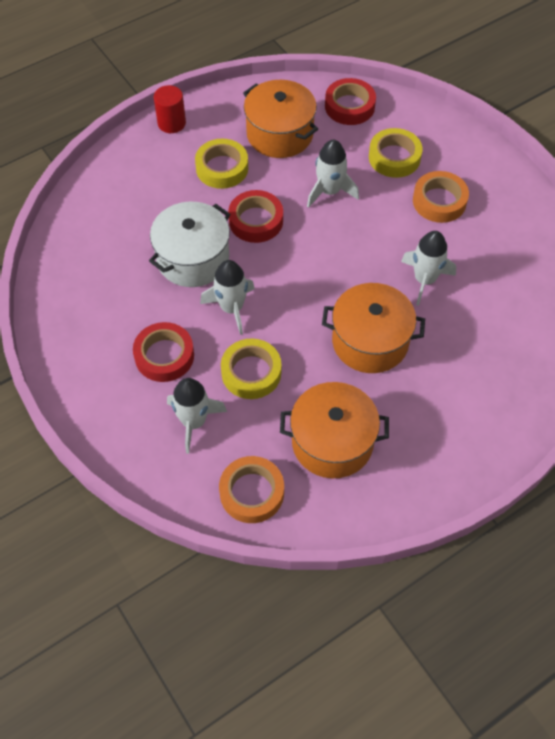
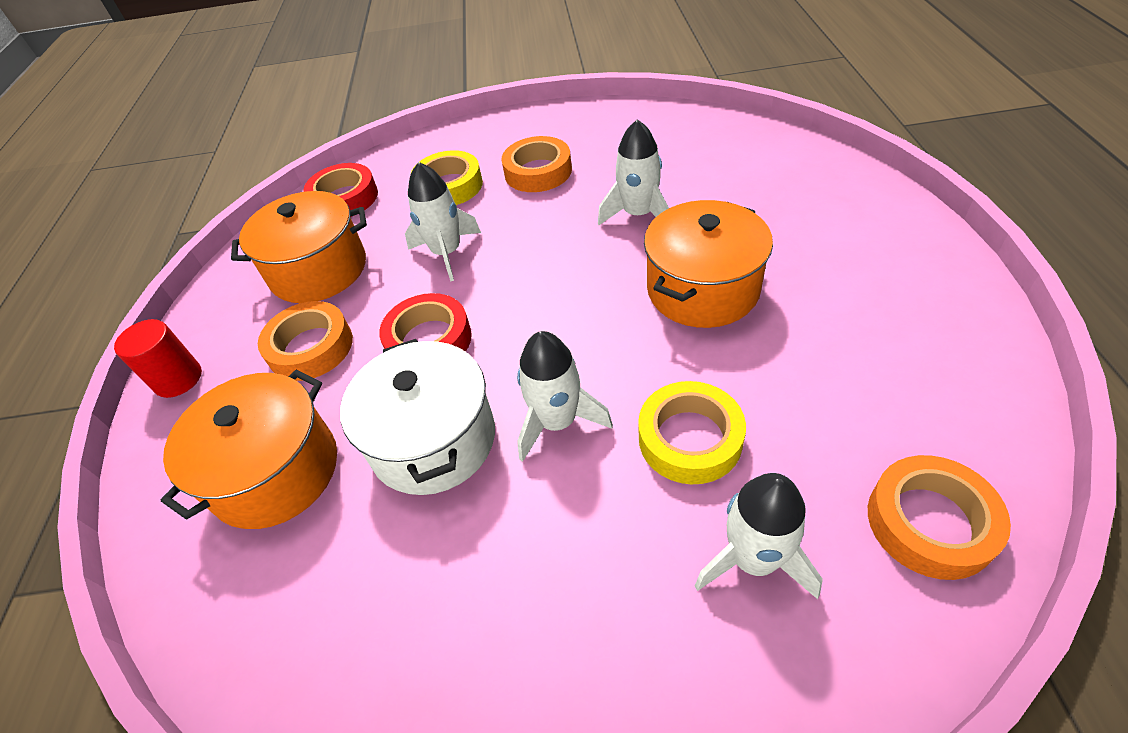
camera: 55 degrees left, 10 degrees down
(164, 356) = (594, 555): red tape -> none
(222, 168) = (311, 347): yellow tape -> orange tape
(332, 442) = (857, 383): orange pot -> orange pot (275, 471)

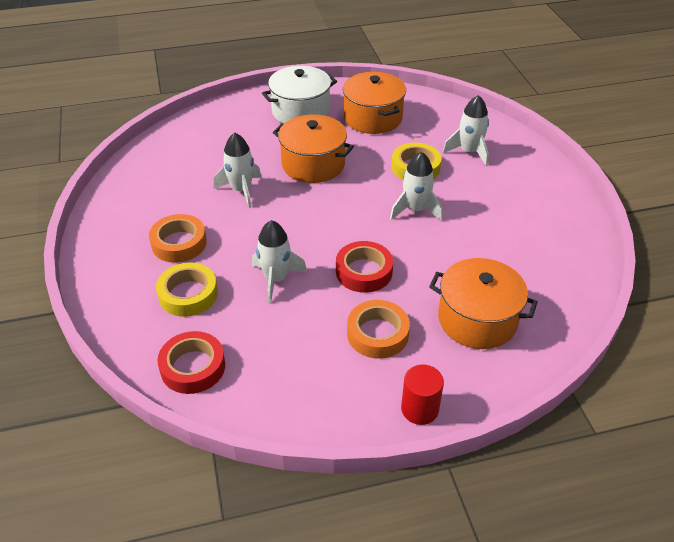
camera: 105 degrees left, 5 degrees down
(319, 270) = (294, 355): orange pot -> orange pot (373, 118)
(433, 440) = (438, 255): white pot -> white pot (300, 111)
(930, 522) = (439, 113): orange tape -> none

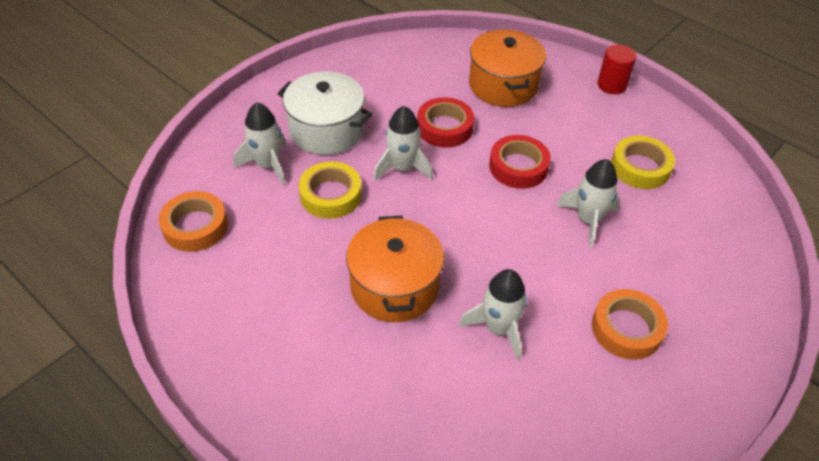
camera: 125 degrees left, 5 degrees up
(188, 294) = (671, 273): yellow tape -> yellow tape (640, 167)
(193, 367) = (726, 219): red tape -> red tape (444, 127)
(300, 111) = (286, 367): white pot -> white pot (326, 130)
(373, 118) = (251, 277): orange pot -> none
(377, 334) = (574, 130): orange tape -> orange tape (195, 226)

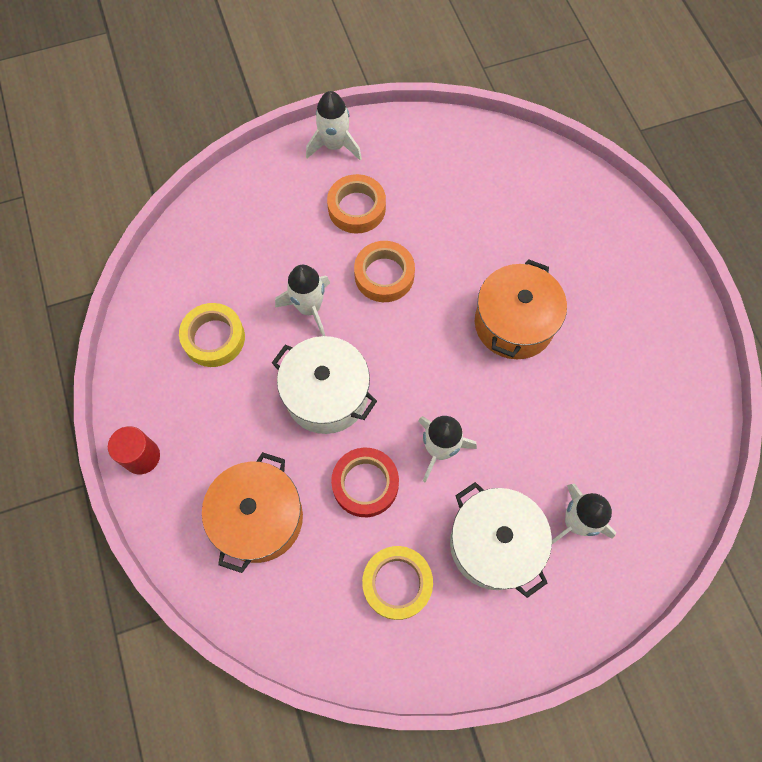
camera: 150 degrees left, 20 degrees up
(195, 226) = (670, 472): orange tape -> orange tape (384, 275)
(330, 195) = (527, 448): yellow tape -> yellow tape (397, 583)
(498, 328) = (452, 252): white rocket -> white rocket (335, 145)
(518, 167) = (326, 395): red tape -> white pot

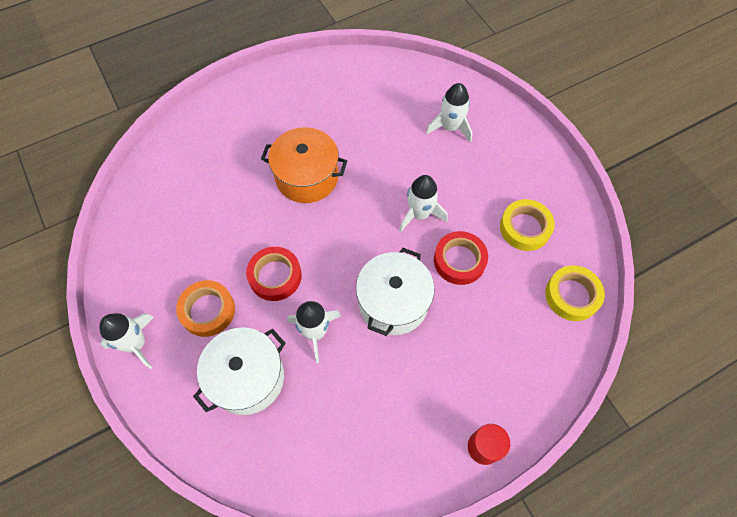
camera: 100 degrees left, 5 degrees down
(214, 338) = (358, 411): yellow tape -> yellow tape (572, 295)
(259, 518) = (507, 333): orange pot -> none
(384, 275) = (275, 276): orange tape -> red tape
(494, 544) = (479, 172): white pot -> white pot (247, 377)

